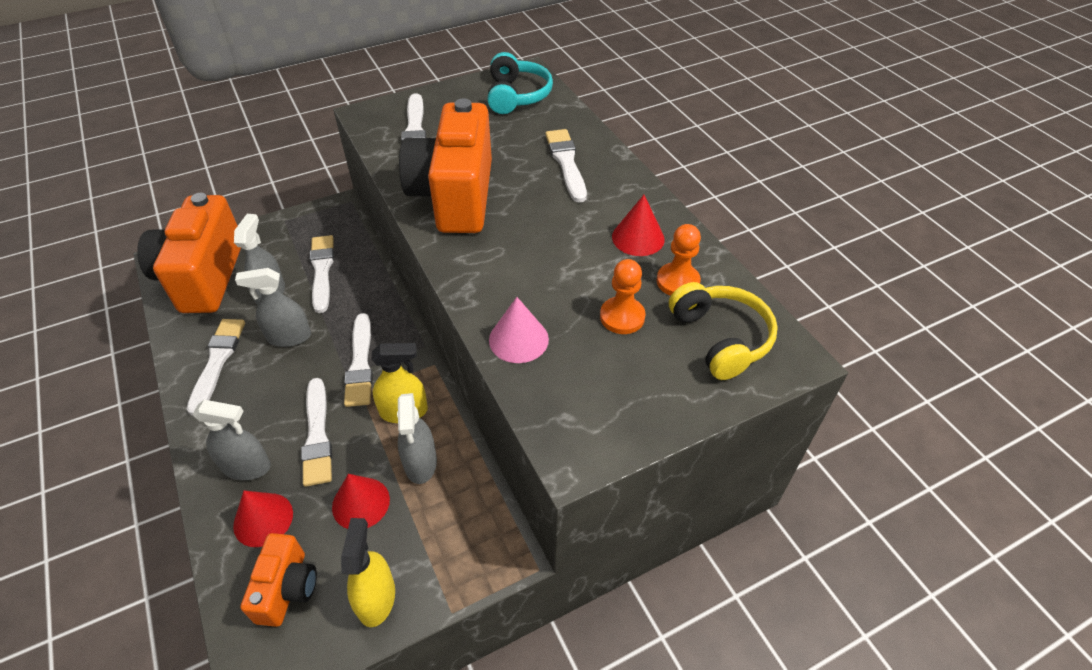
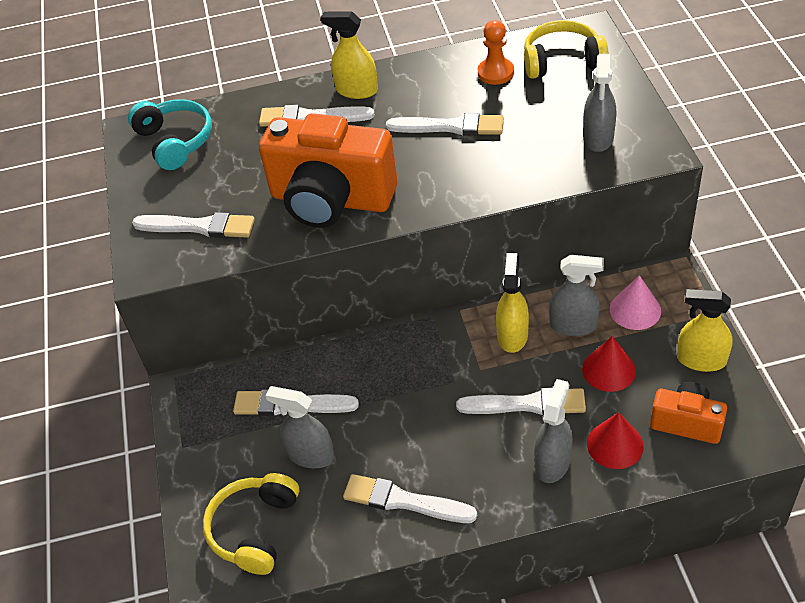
camera: 70 degrees left, 0 degrees up
(204, 276) = (255, 529): orange camera -> yellow headphones
(289, 337) = (386, 433): grey spray bottle -> grey spray bottle (598, 138)
(360, 363) = (442, 369): white brush -> white brush (449, 127)
(517, 95) = (175, 141): turquoise headphones -> turquoise headphones turned 45 degrees clockwise
(518, 339) = (538, 170): pink cone -> pink cone (635, 310)
(614, 184) = (356, 90): none -> yellow spray bottle
(622, 317) = (527, 109): orange pawn -> none
(638, 238) = (435, 86): red cone -> none

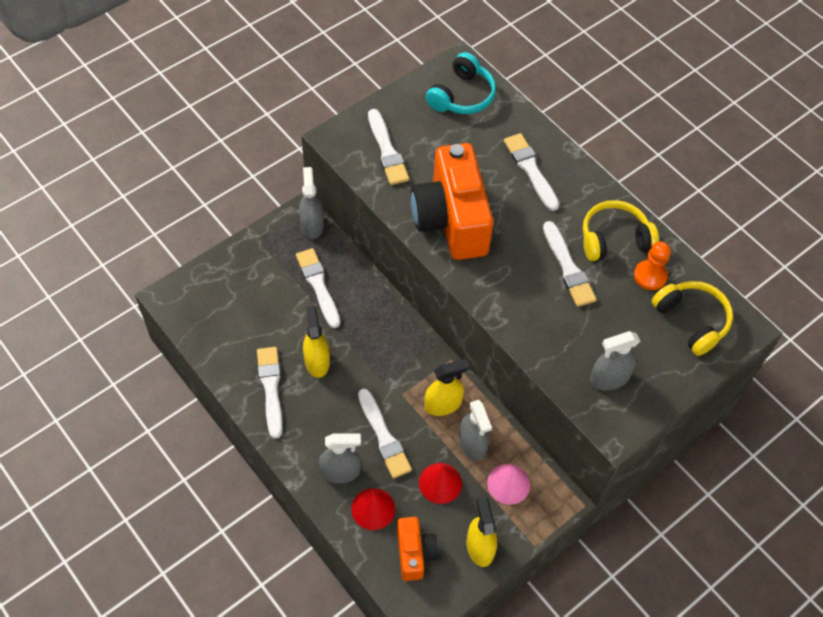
camera: 55 degrees right, 10 degrees up
(255, 529) = (215, 309): yellow headphones -> yellow headphones (614, 239)
(310, 455) = (283, 316): grey spray bottle -> grey spray bottle (312, 225)
(356, 90) = (577, 186): yellow spray bottle -> yellow spray bottle (317, 361)

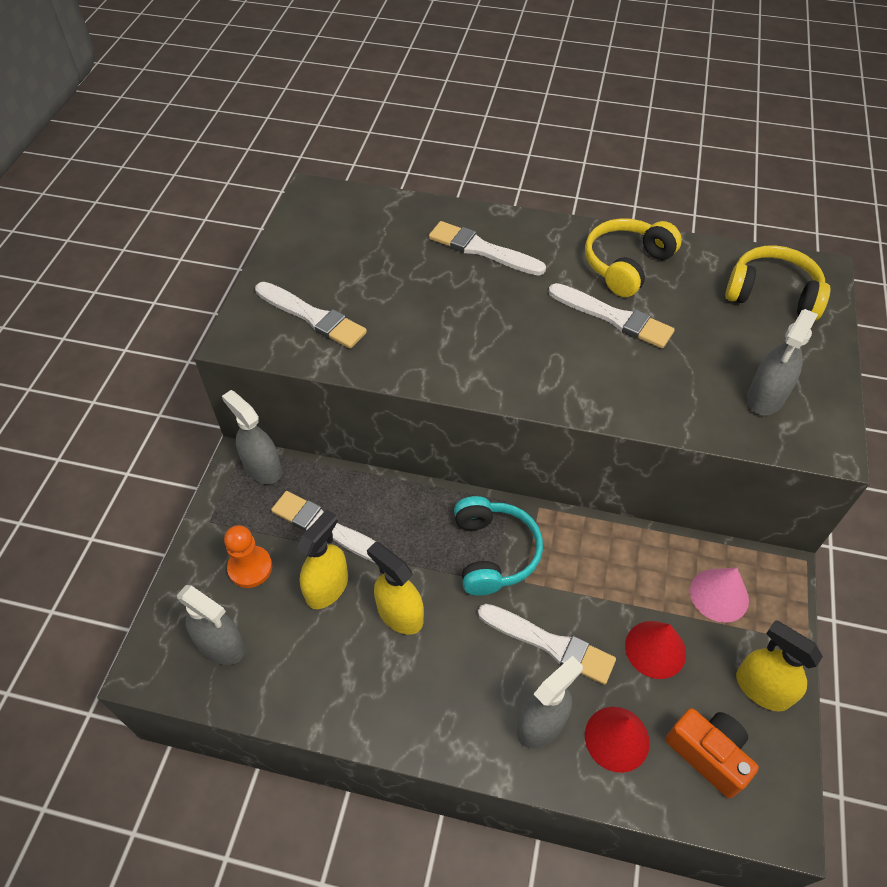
camera: 35 degrees left, 5 degrees down
(271, 388) = (373, 687): white brush -> none
(443, 404) = (576, 560): yellow spray bottle -> yellow spray bottle (327, 587)
(451, 220) = (451, 344): orange camera -> none
(462, 96) = (343, 221): turquoise headphones -> turquoise headphones (493, 552)
(472, 444) = (644, 580): grey spray bottle -> grey spray bottle (221, 645)
(650, 276) = (693, 278): orange pawn -> orange pawn (250, 567)

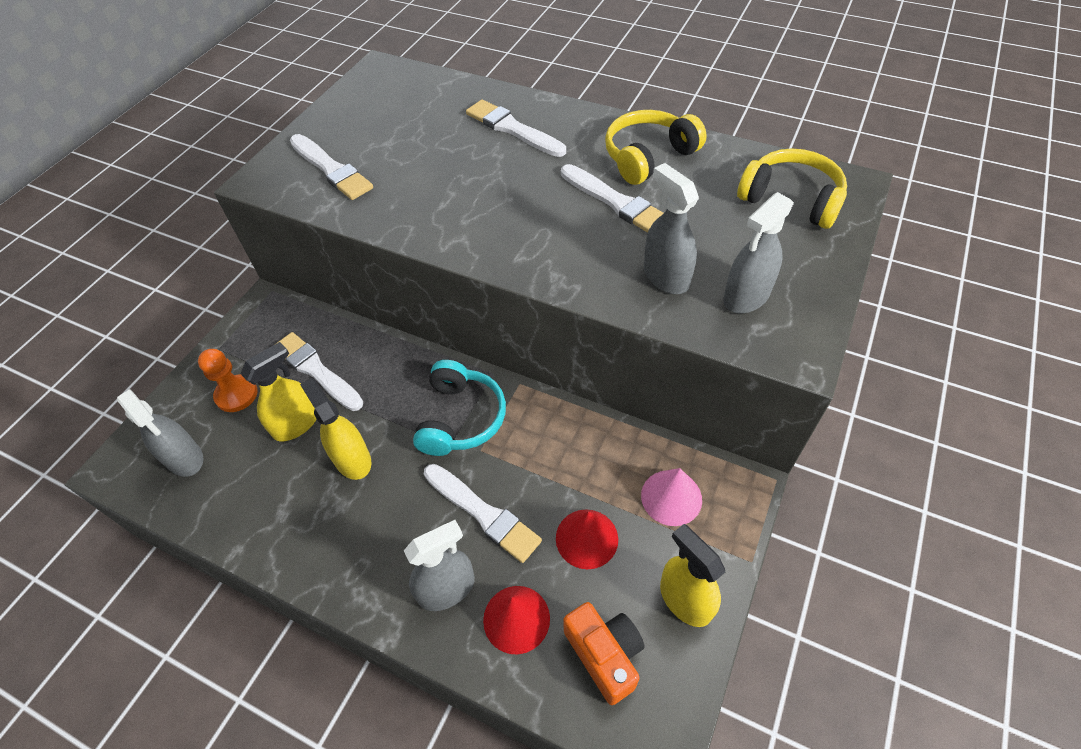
camera: 15 degrees right, 0 degrees up
(262, 468) = (281, 310): grey spray bottle -> grey spray bottle (666, 276)

